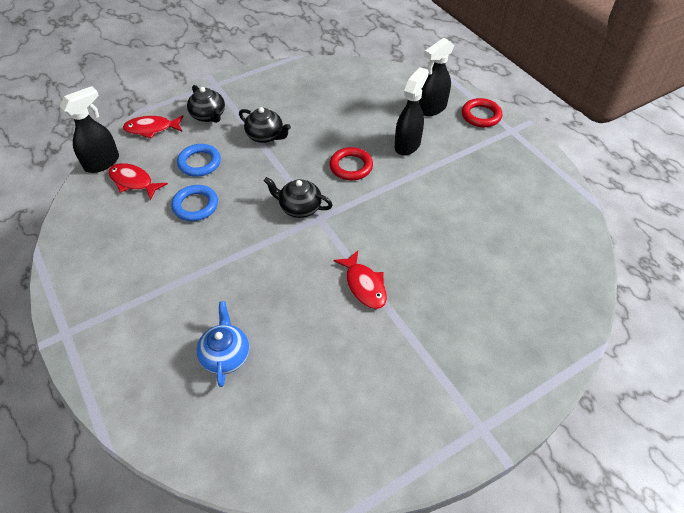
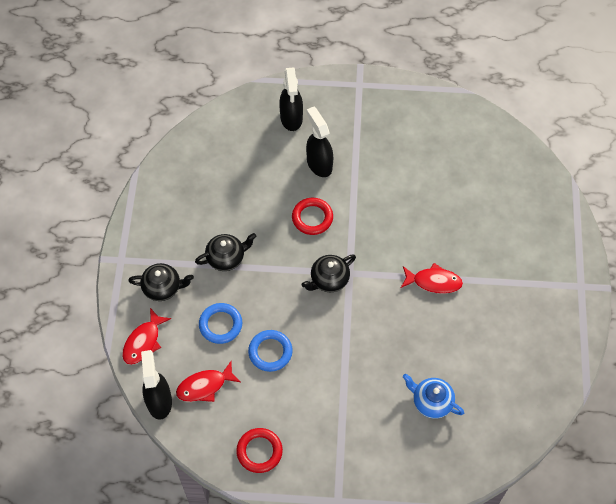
camera: 55 degrees left, 10 degrees up
(481, 115) = (327, 92): red ring -> red ring (259, 451)

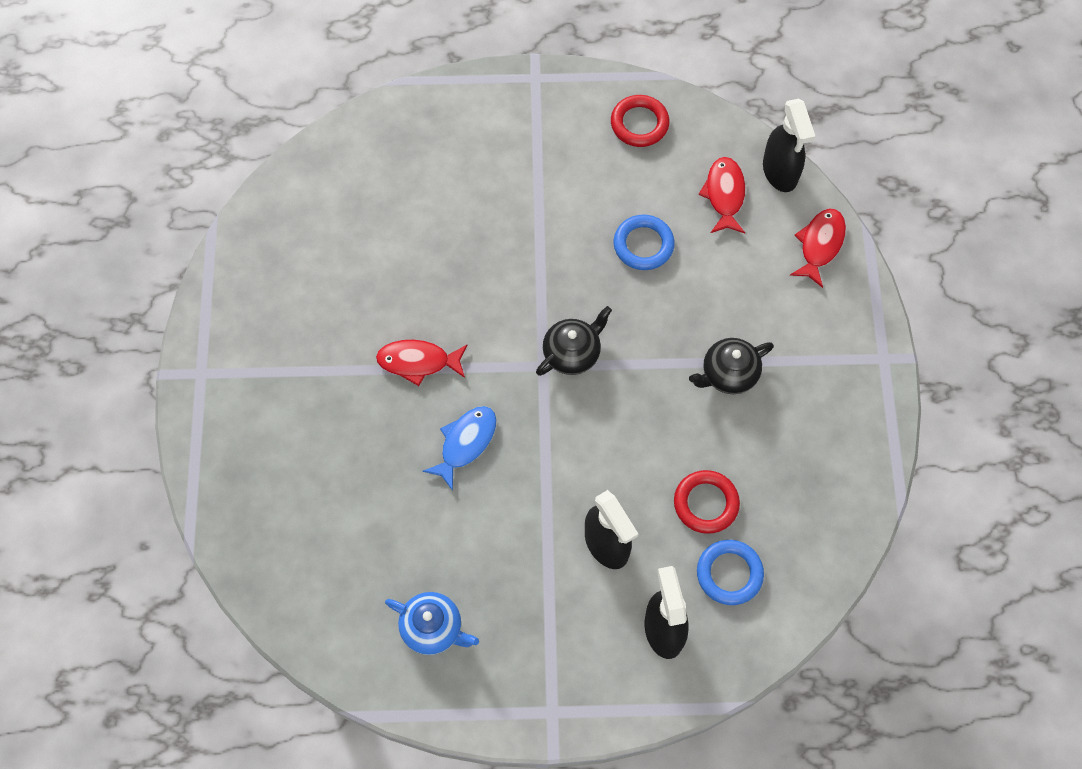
camera: 175 degrees right, 5 degrees up
(163, 287) = (812, 322): black teapot -> none
(204, 386) = (724, 194): red fish -> red fish turned 60 degrees counterclockwise
(220, 325) = (718, 276): blue ring -> blue ring (729, 573)
(312, 218) = (607, 448): red ring -> red ring (706, 503)
(403, 228) = (465, 443): none -> blue fish
(431, 402) = (421, 199): blue teapot -> blue teapot (433, 628)

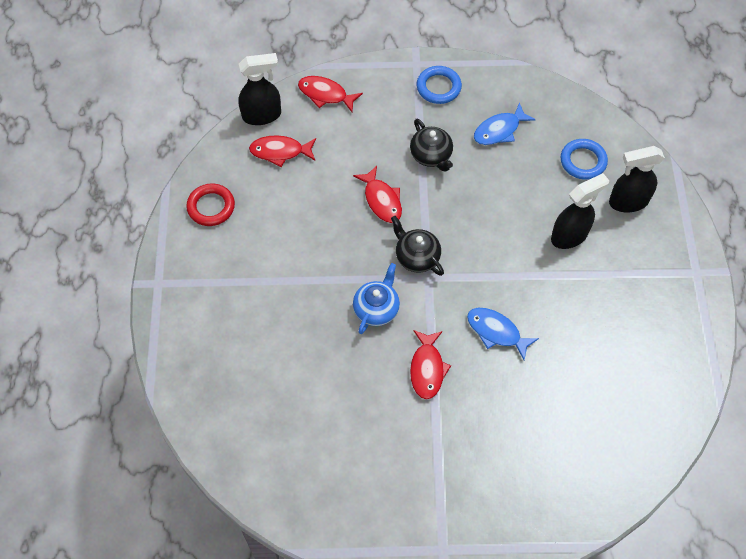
camera: 90 degrees left, 5 degrees down
(433, 628) = (647, 352): blue teapot -> blue teapot (376, 308)
(643, 245) = (322, 207): blue ring -> blue ring (438, 87)
(655, 313) = (382, 200): none -> red fish
(706, 503) = (532, 173): red ring -> none
(775, 463) = (499, 130): none -> blue fish

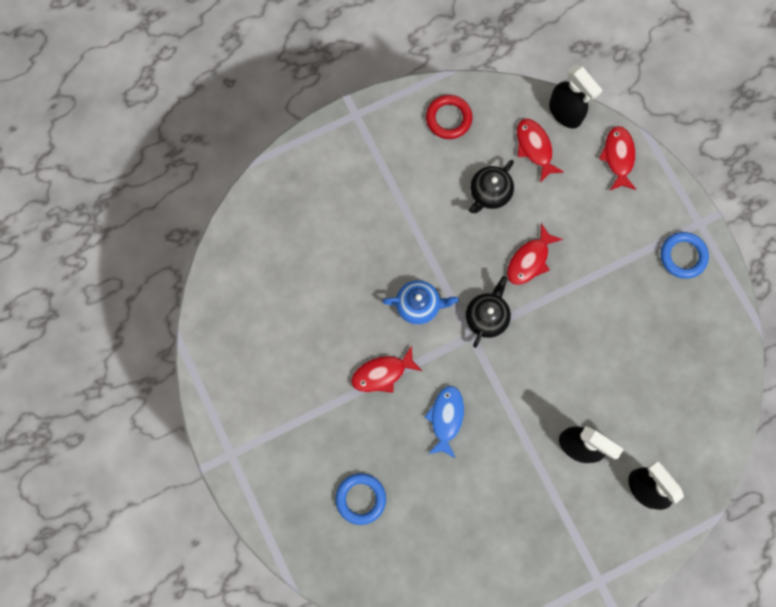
camera: 65 degrees right, 15 degrees up
(431, 155) = (601, 283): black teapot -> black teapot (489, 193)
(499, 130) = (663, 334): blue fish -> none
(583, 161) = (669, 428): blue ring -> blue ring (361, 499)

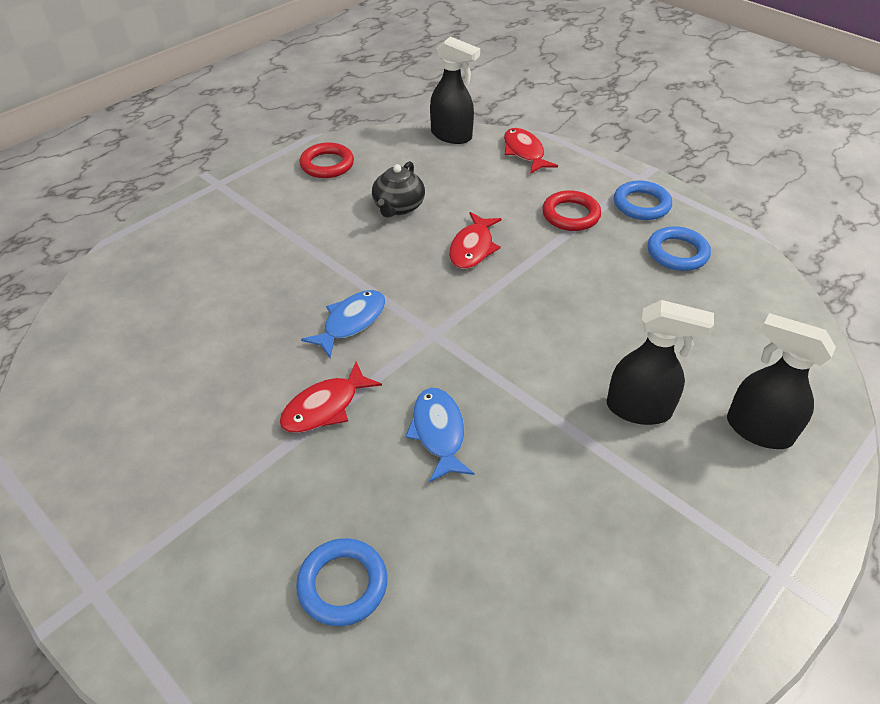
camera: 20 degrees left, 30 degrees down
(419, 305) = (351, 322): blue teapot -> blue fish
(487, 317) = (445, 310): black teapot -> none
(534, 148) = (432, 164): red fish -> none
(620, 249) = (570, 215): none -> red ring
(681, 319) = (677, 253): none -> blue ring

